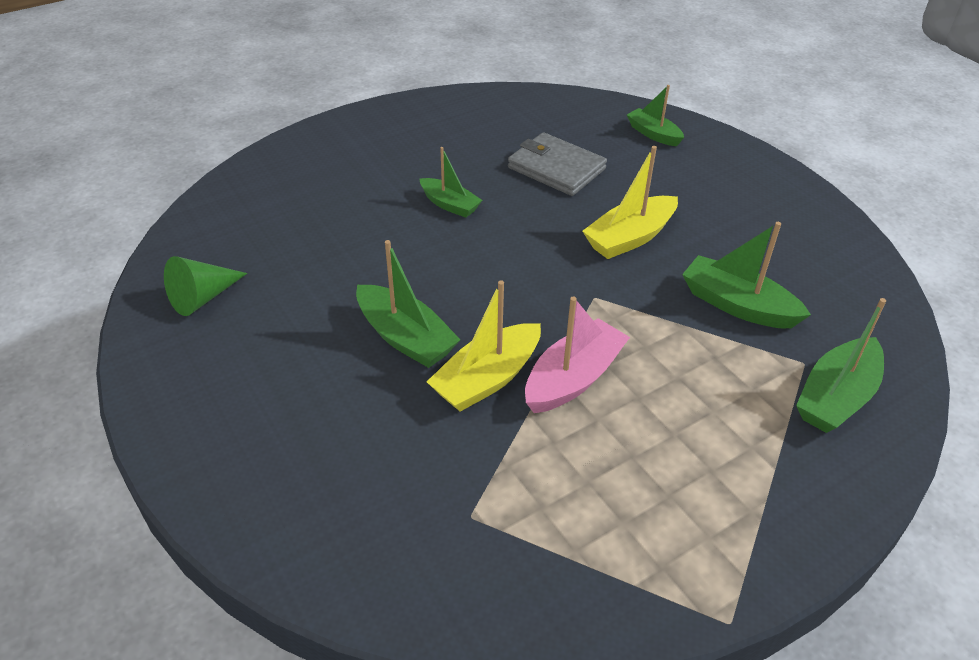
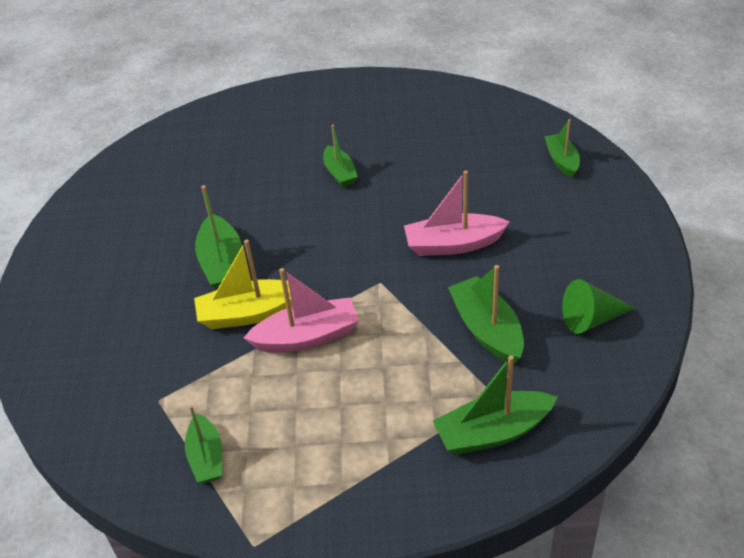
camera: 35 degrees right, 0 degrees up
(203, 297) = (124, 190): green cone -> green cone (591, 319)
(556, 168) = (449, 167): grey wallet -> none
(588, 553) = (206, 457): none -> green boat
(630, 238) = (453, 244): yellow boat -> pink boat

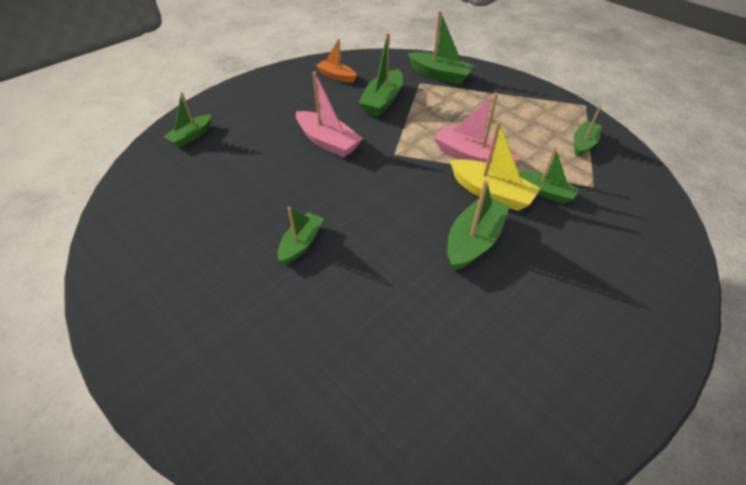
camera: 135 degrees left, 5 degrees up
(200, 354) = (545, 192): none -> green boat
(591, 319) = (336, 76): green cone -> orange boat

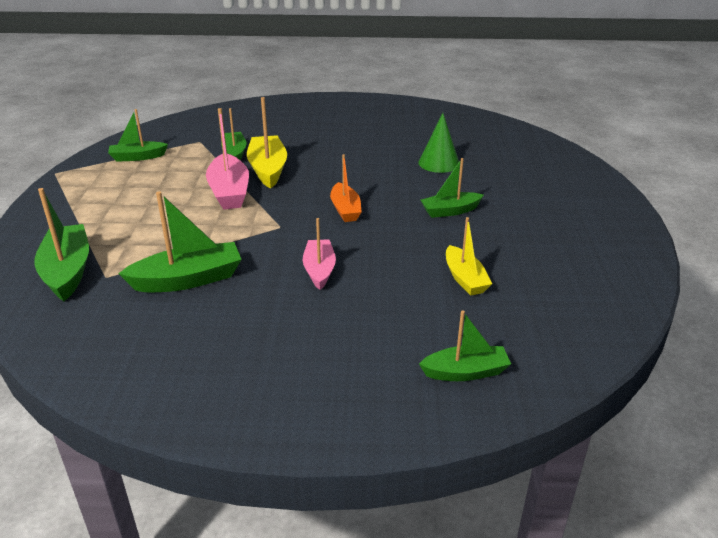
camera: 135 degrees left, 15 degrees down
(235, 187) = (465, 279): none -> yellow boat
(328, 142) = (319, 270): pink boat -> pink boat, size x0.65
(336, 76) = (165, 351): orange boat -> orange boat (345, 210)
(380, 309) = (439, 163): none -> green cone
(473, 240) = (331, 158): green boat -> none

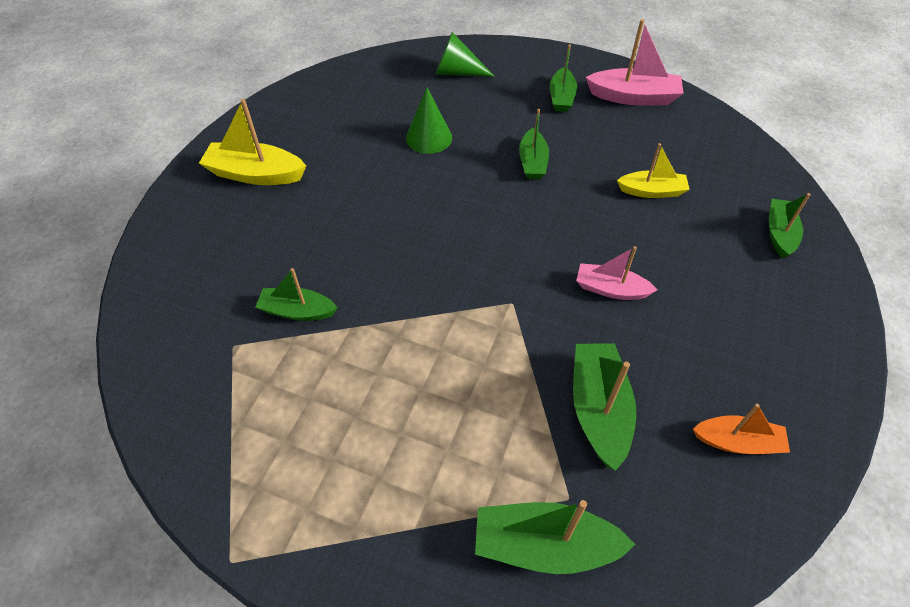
camera: 70 degrees left, 20 degrees up
(137, 157) = (241, 432): green boat -> green boat (561, 97)
(229, 192) = (408, 336): pink boat -> pink boat (633, 97)
(268, 169) = (365, 285): yellow boat -> yellow boat (255, 174)
(345, 210) = (498, 238): orange boat -> orange boat (737, 442)
(535, 159) = (457, 72): none -> green cone

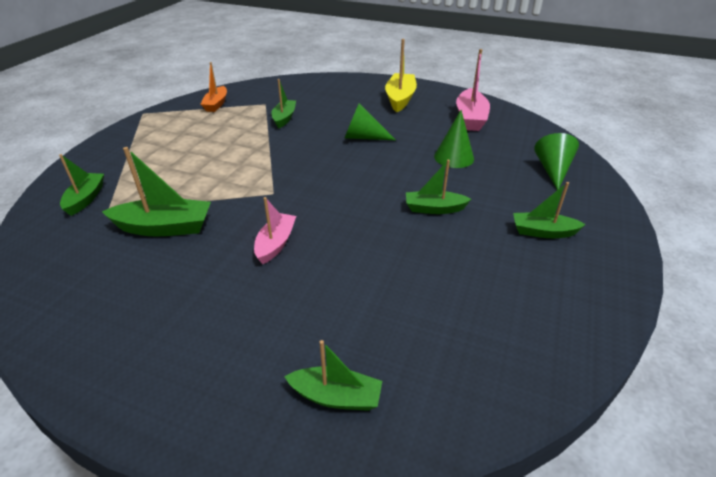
camera: 90 degrees right, 15 degrees down
(372, 216) = (363, 137): none -> green cone
(544, 545) = (86, 199): green boat -> green boat, size x0.65
(633, 97) = (570, 290): pink boat -> pink boat (470, 118)
(652, 191) = (403, 286): yellow boat -> none
(737, 442) = (97, 301): orange boat -> orange boat (216, 104)

